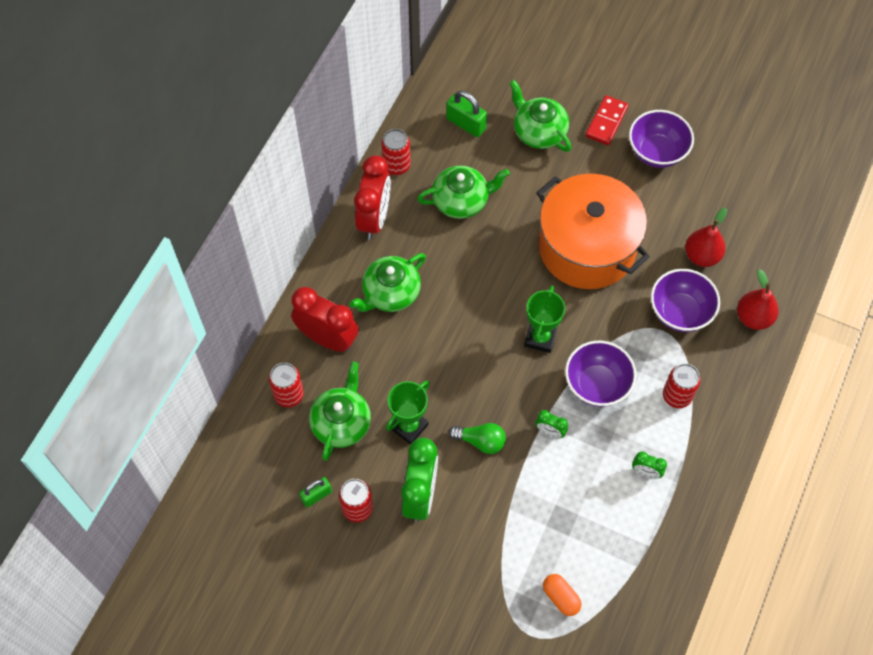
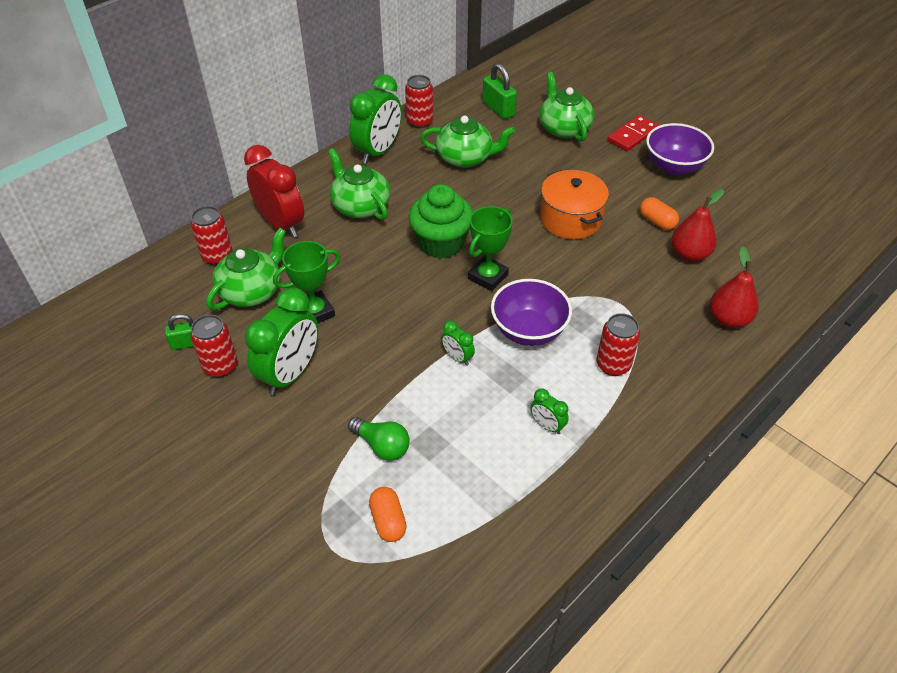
camera: 20 degrees right, 15 degrees down
(374, 218) = (378, 151): red clock -> green clock
(390, 293) = (360, 206): green teapot -> green teapot turned 75 degrees clockwise
(480, 441) = (380, 345): green light bulb -> green light bulb (382, 445)
(484, 314) = (441, 243): none -> green cupcake
(587, 247) = (570, 219): orange pot -> orange pot, size x0.60
(663, 226) = (657, 221): none -> orange capsule
(680, 312) = (647, 294): purple bowl -> none

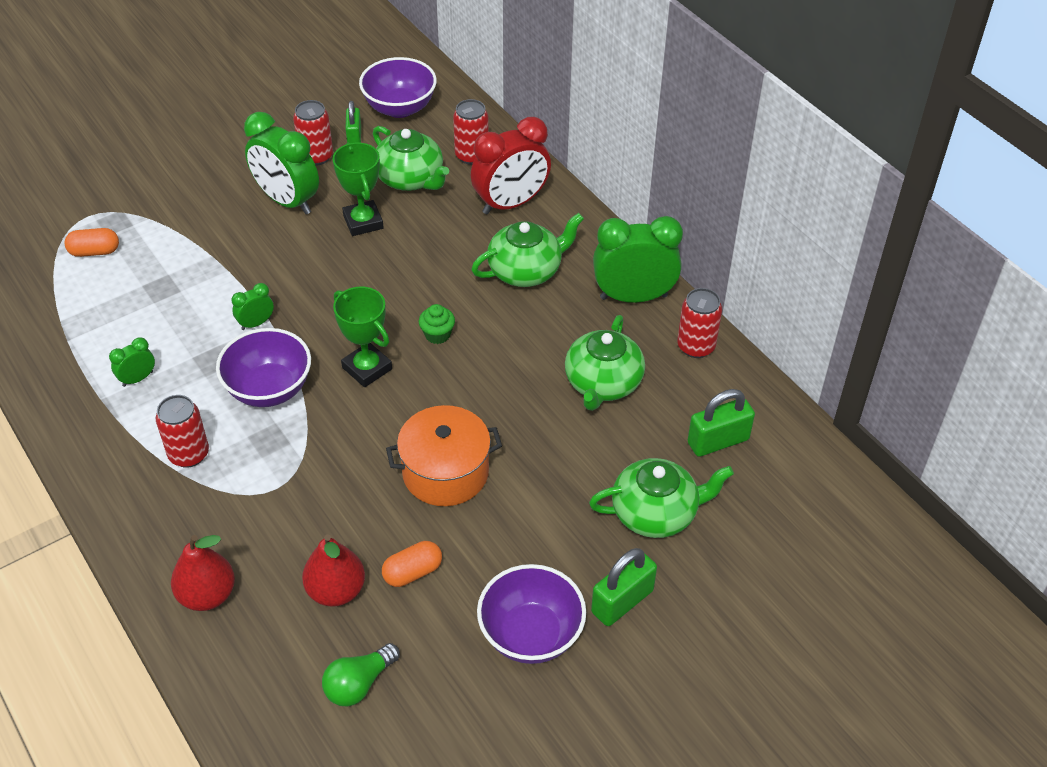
camera: 100 degrees right, 0 degrees up
(142, 317) = (400, 108): none -> purple bowl
(378, 151) = (633, 297): green clock -> green clock turned 135 degrees clockwise
(382, 445) = (174, 255): green light bulb -> green light bulb (359, 684)
(441, 243) = (437, 335): green cupcake -> green cupcake, size x0.46
(632, 135) = (622, 601): red domino -> green padlock

